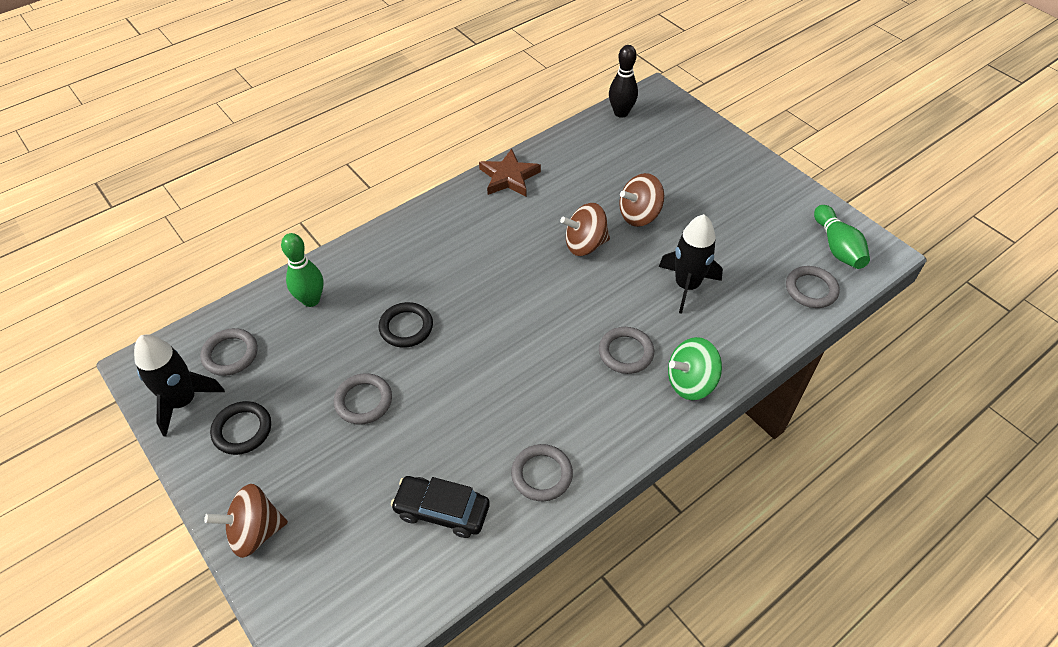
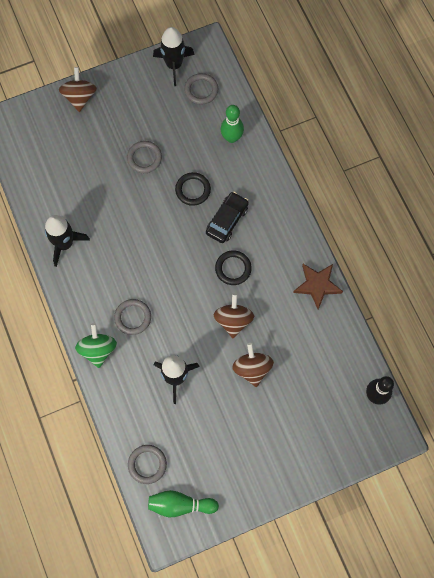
camera: 105 degrees right, 20 degrees up
(242, 430) = (145, 94): black ring -> black ring (233, 268)
(442, 511) = (60, 187): black car -> black car (227, 220)
(541, 474) = (65, 244): grey ring -> black rocket

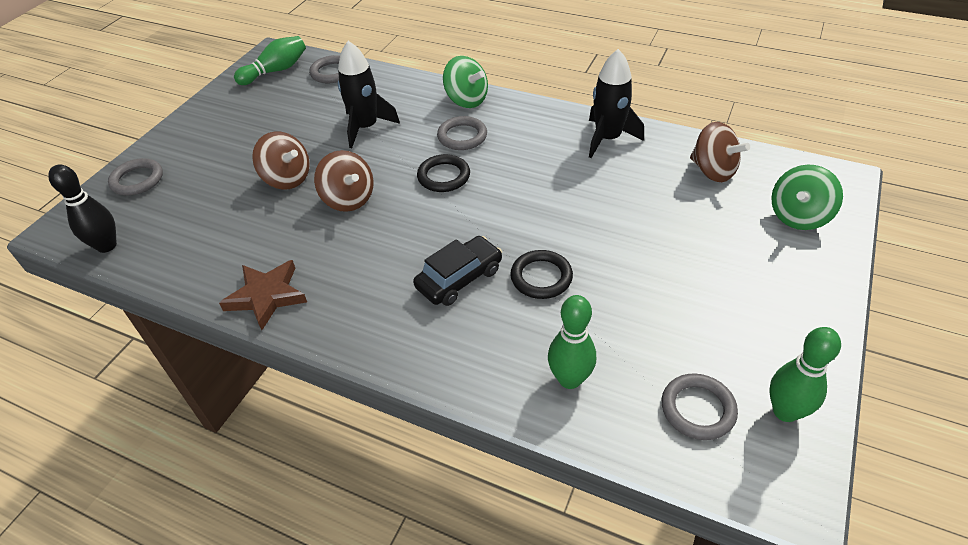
camera: 140 degrees right, 25 degrees down
(51, 122) = (798, 216): none -> green spinning top
(80, 97) = (818, 265): brown spinning top -> brown spinning top (713, 171)
(144, 158) = (644, 264): grey ring -> grey ring (137, 180)
(174, 65) = (785, 411): black rocket -> green bowling pin
(227, 220) = (459, 278): black car -> black car turned 120 degrees counterclockwise
(233, 268) = (397, 239): black ring -> black ring (444, 176)

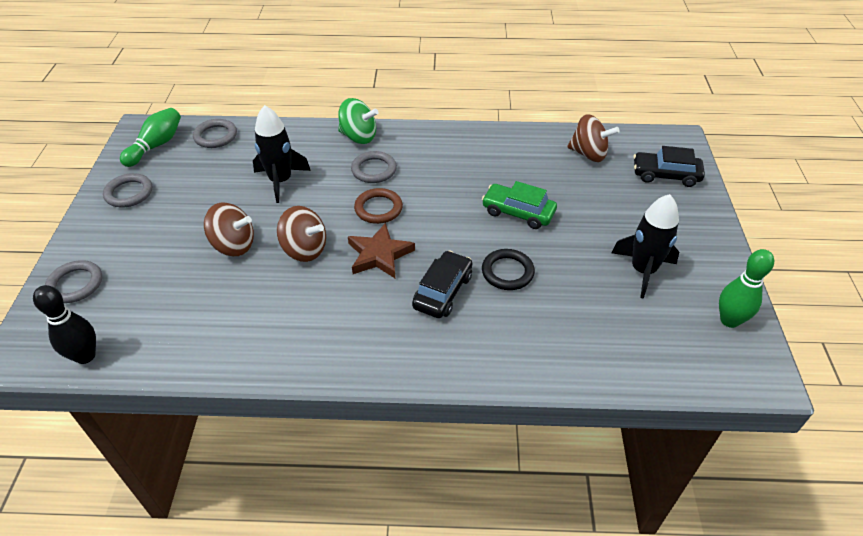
camera: 25 degrees left, 0 degrees up
(266, 296) = (281, 355): brown star -> brown star (379, 255)
(444, 176) = (378, 208): black ring -> brown ring
(569, 379) = (573, 345): green bowling pin -> none
(591, 216) = (518, 212): none -> green car
(607, 139) = (496, 145): black rocket -> black rocket (643, 270)
(698, 409) = (673, 337): grey ring -> grey ring (129, 193)
(798, 216) = (665, 175): green spinning top -> black car

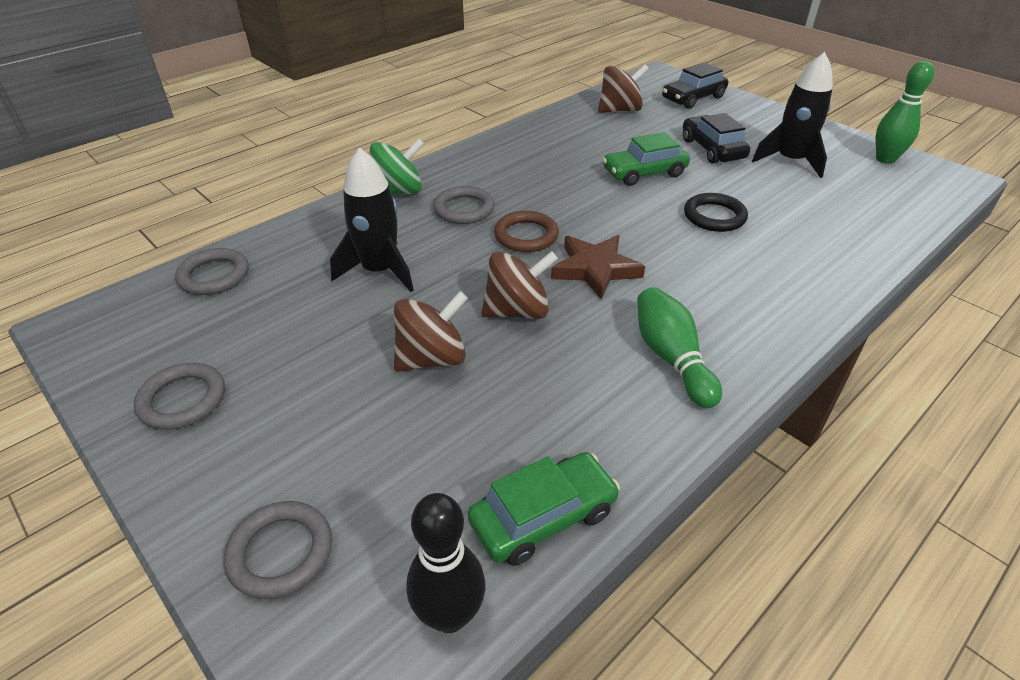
camera: 45 degrees left, 5 degrees down
(156, 145) = (135, 329): green bowling pin -> green bowling pin (671, 358)
(164, 351) = (543, 517): none -> green car
(442, 291) = (696, 261): black car -> black car (712, 149)

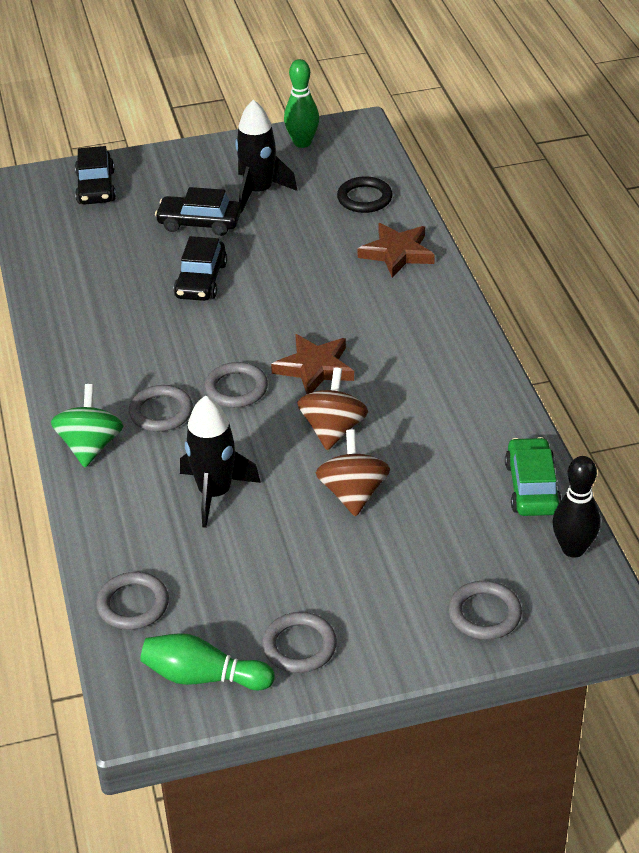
camera: 60 degrees left, 0 degrees up
(526, 235) = (236, 388): brown ring -> grey ring
(620, 110) = (71, 243): brown spinning top -> none
(644, 173) = (201, 280): green car -> black car
(671, 358) = (441, 374): green bowling pin -> green bowling pin (203, 677)
(714, 216) = (300, 273): black ring -> black ring (364, 198)
(818, 262) = (397, 253): none -> brown star

